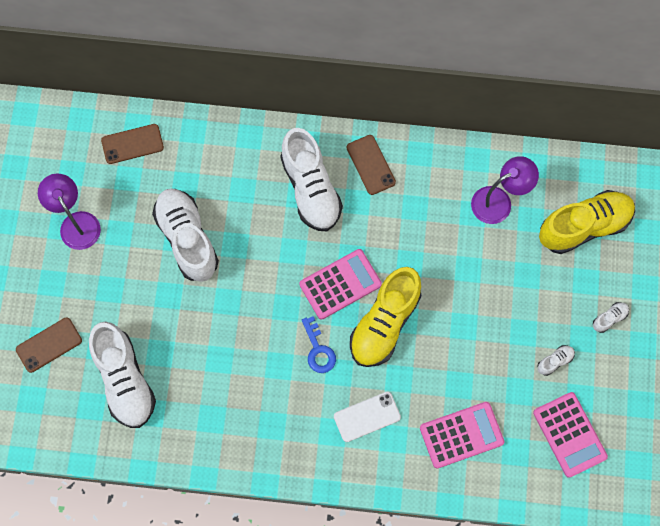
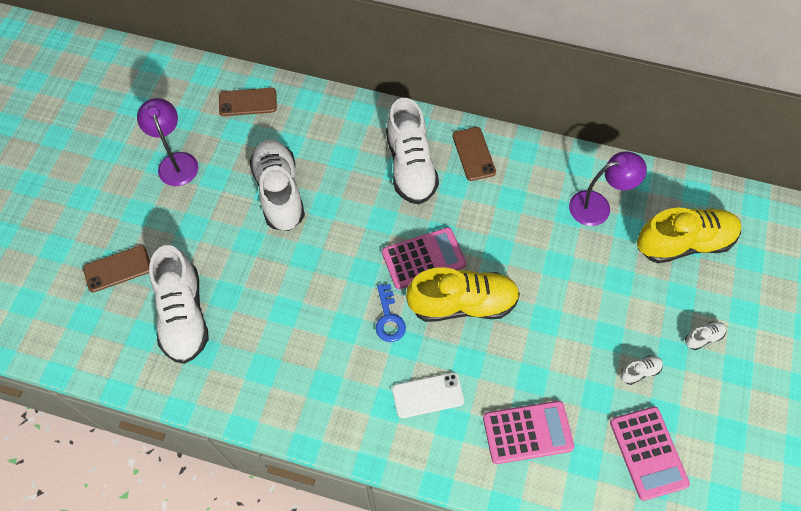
camera: 10 degrees right, 10 degrees down
(384, 323) = (462, 303): yellow shoe -> yellow shoe turned 135 degrees counterclockwise

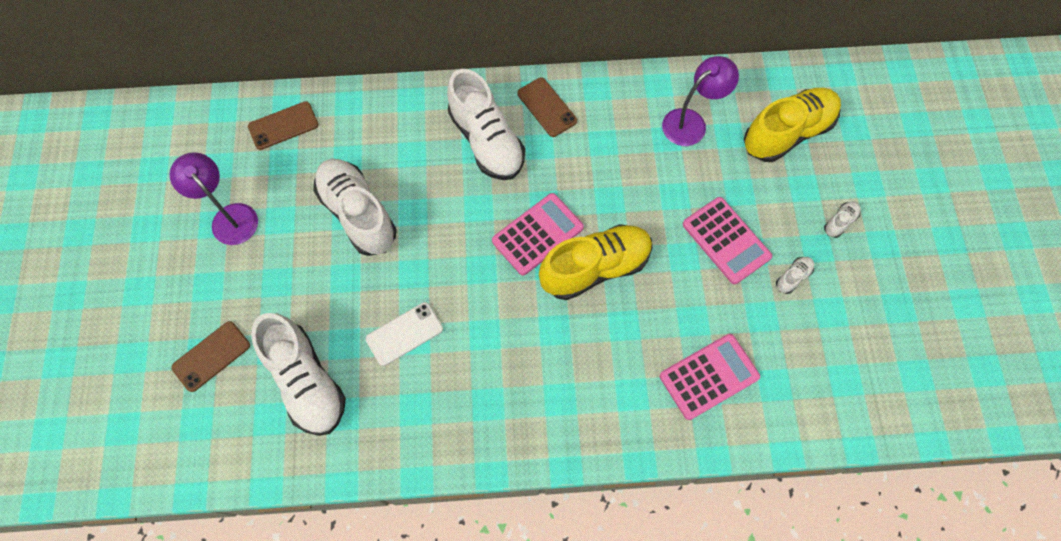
camera: 20 degrees left, 5 degrees up
(389, 319) = (526, 309): blue key -> none
(428, 395) = (596, 374): white phone -> white phone (404, 334)
(648, 453) = (830, 355): pink calculator -> pink calculator (726, 240)

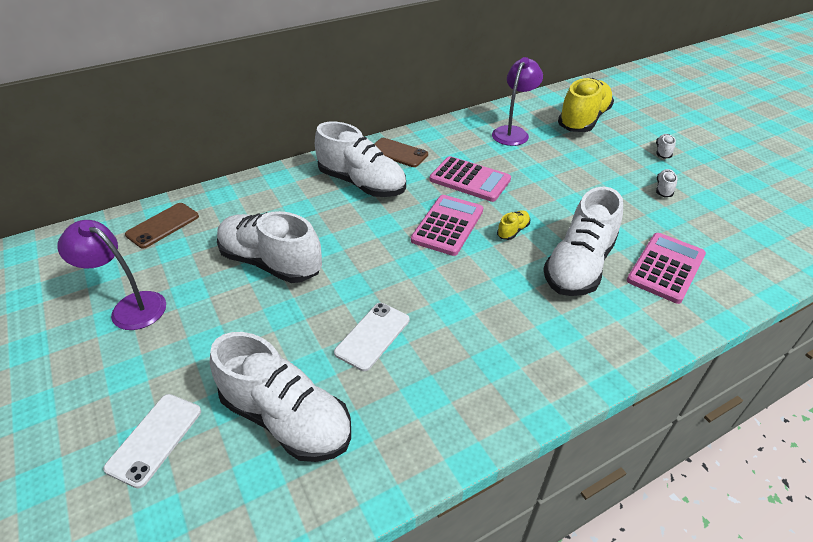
camera: 25 degrees left, 25 degrees down
(211, 356) = (155, 439): brown phone -> white phone
(595, 268) = (513, 231): yellow shoe -> yellow shoe, size x0.41
(628, 337) = (578, 266): none -> white shoe
(726, 240) = (597, 184): pink calculator -> pink calculator (470, 180)

